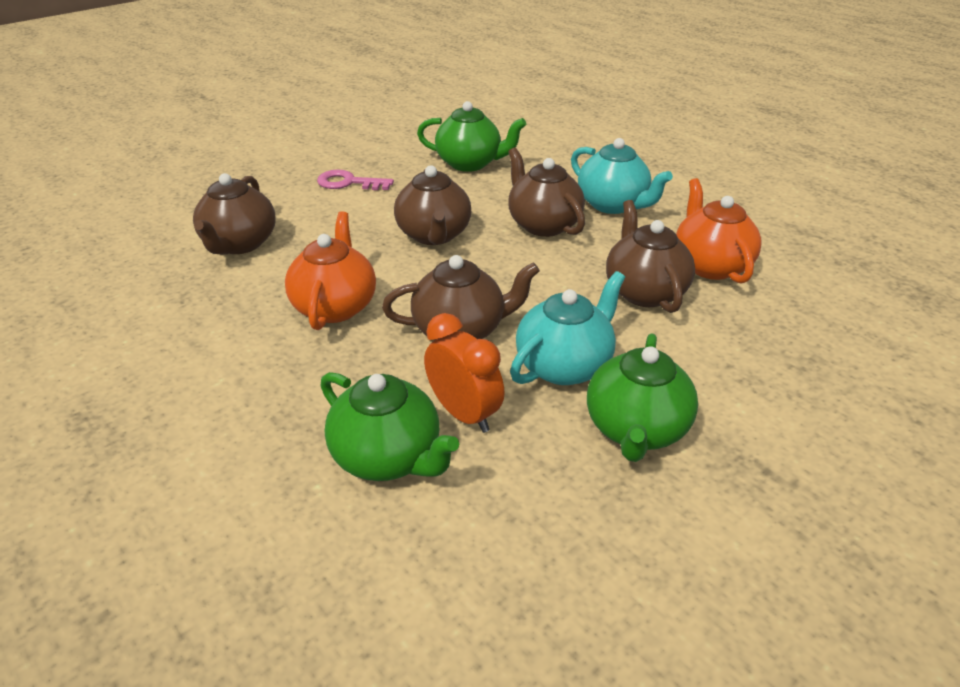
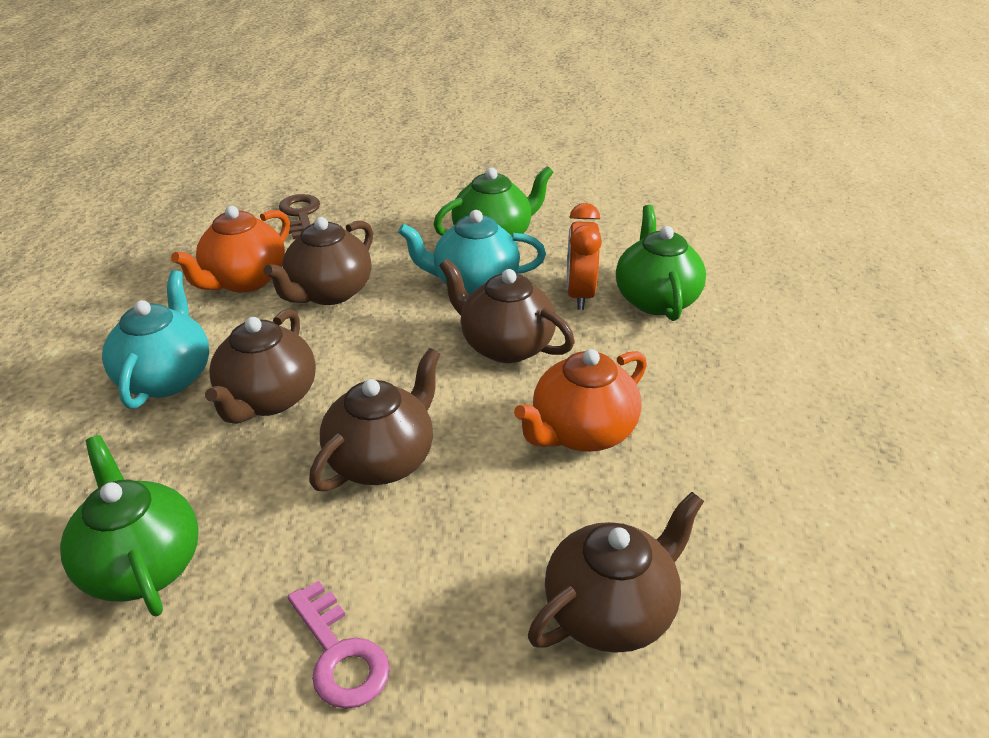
camera: 135 degrees left, 0 degrees up
(818, 336) = (300, 215): none -> brown key

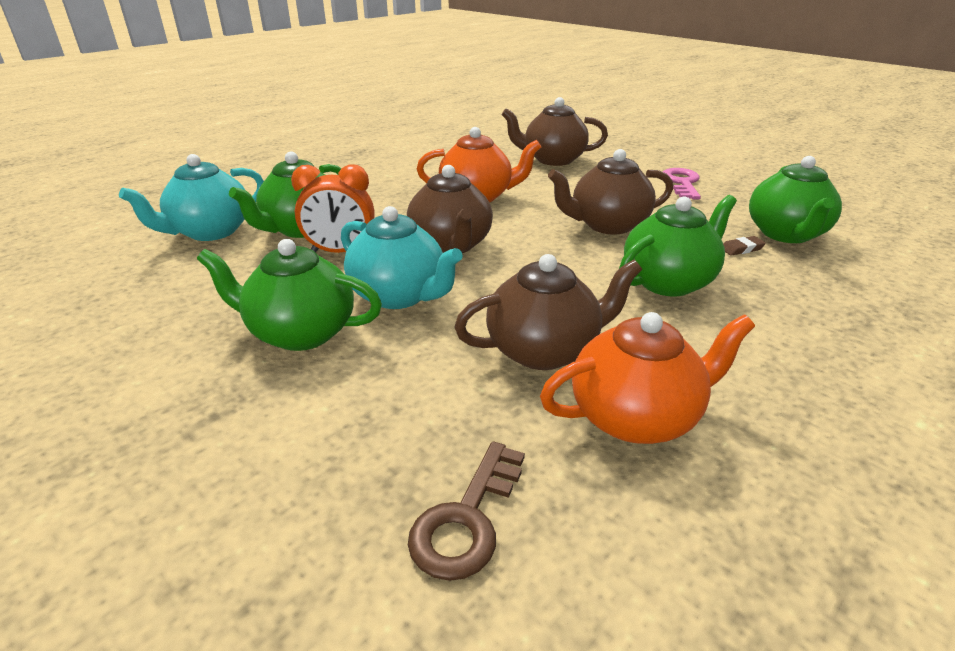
camera: 140 degrees left, 5 degrees down
(166, 377) = (764, 334): turquoise teapot -> turquoise teapot (210, 232)
(201, 495) = (741, 249): none -> brown eraser
(268, 399) = (668, 282): brown teapot -> green teapot
(580, 295) = (340, 252): orange clock -> orange clock turned 45 degrees clockwise

